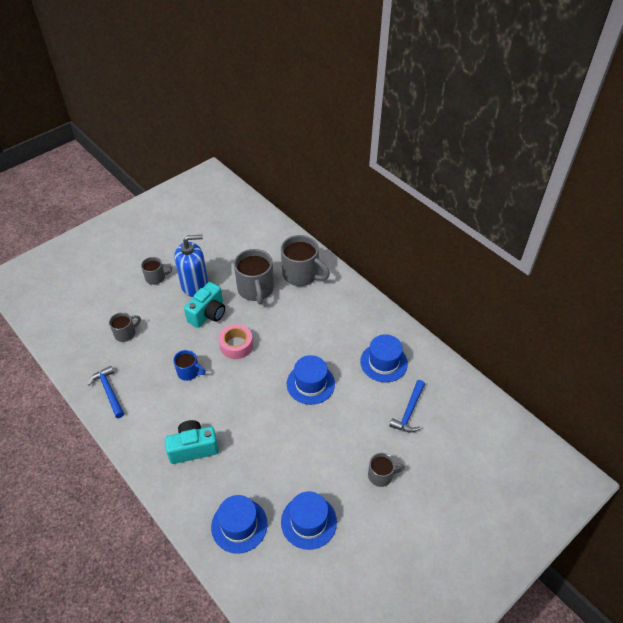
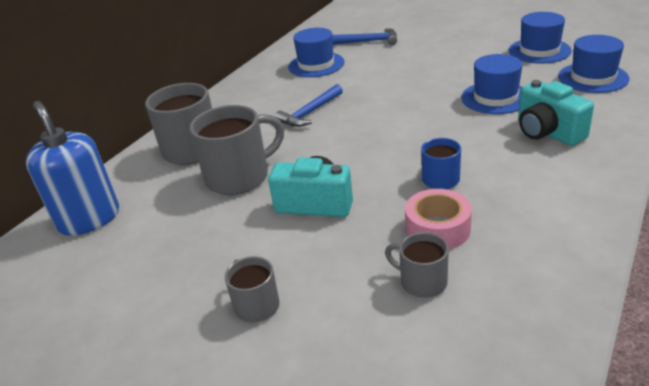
camera: 105 degrees left, 15 degrees down
(109, 391) = (553, 243): blue hammer -> blue hammer (310, 113)
(195, 285) = (256, 243): blue soap dispenser -> blue soap dispenser (89, 219)
(236, 345) = (360, 157): pink tape -> pink tape (437, 229)
(310, 384) = (379, 92): blue hat -> blue hat (495, 98)
(381, 475) = (452, 36): grey mug -> none

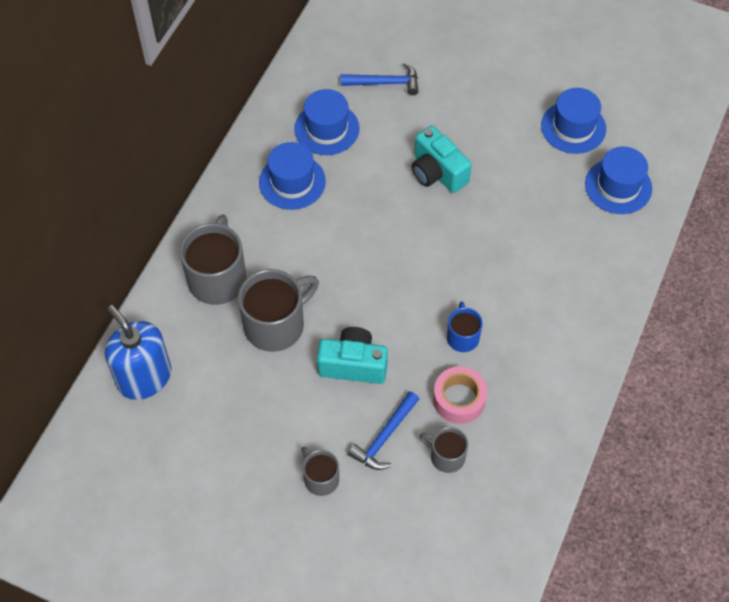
camera: 10 degrees left, 25 degrees up
(310, 113) = (331, 224): blue hammer -> blue hammer (384, 437)
(495, 98) = (520, 213): blue hat -> blue hat (292, 182)
(547, 132) = (562, 275): turquoise camera -> turquoise camera (437, 172)

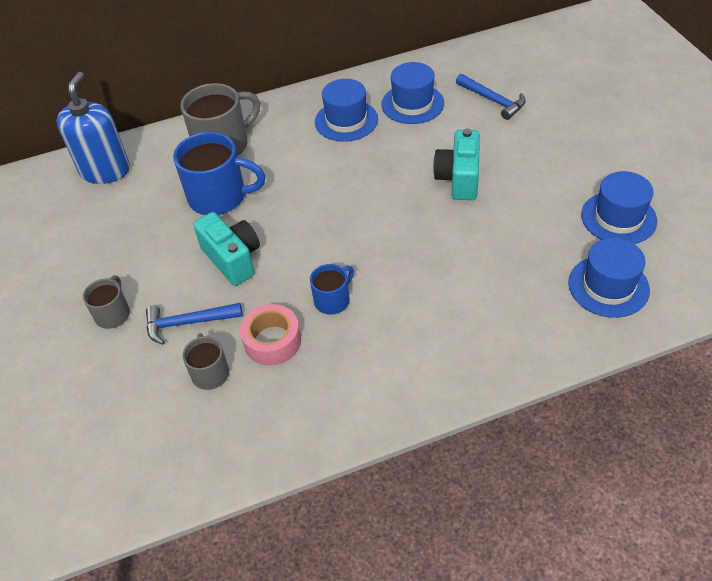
camera: 50 degrees right, 10 degrees down
(276, 324) = (219, 197): grey mug -> blue mug

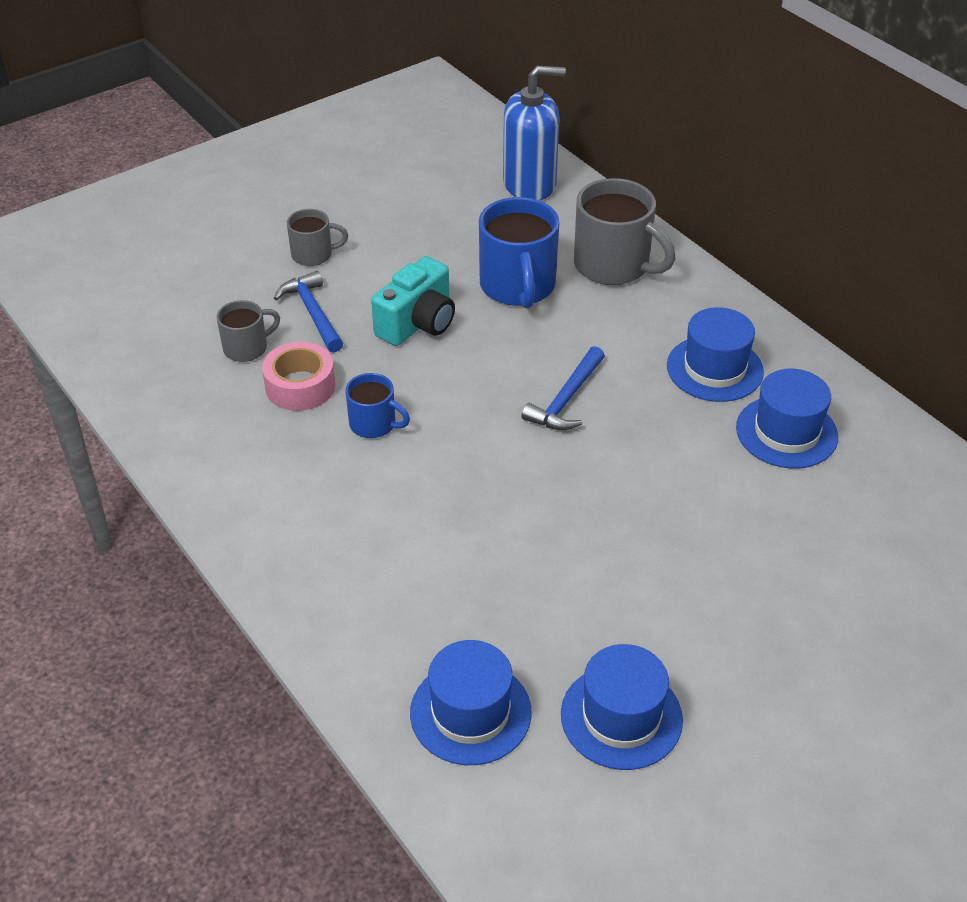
camera: 70 degrees right, 5 degrees down
(459, 179) = (639, 511): turquoise camera -> none
(493, 100) = (842, 526): blue hammer -> blue hammer (566, 399)

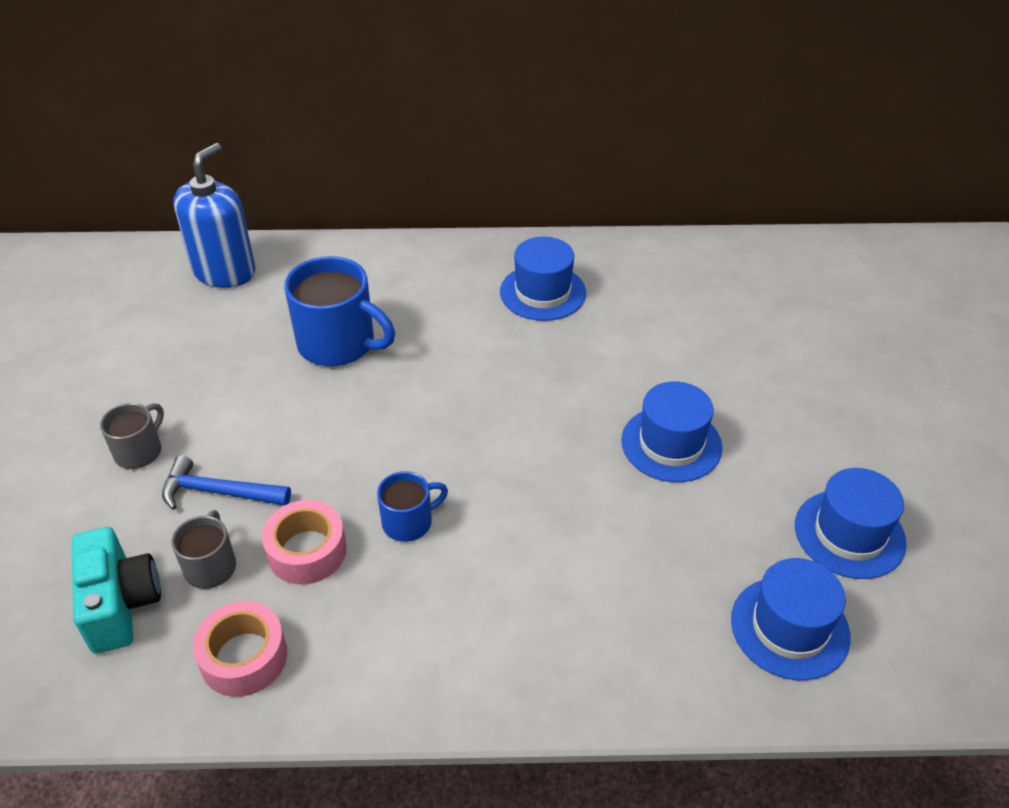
camera: 55 degrees left, 0 degrees up
(188, 407) = (244, 657): none -> pink tape
(418, 323) = (314, 427): turquoise camera -> turquoise camera (120, 604)
(566, 399) = (497, 386): blue hammer -> none
(614, 265) = (377, 280): grey mug -> none
(786, 432) = (638, 294): blue hat -> blue hat (671, 444)

